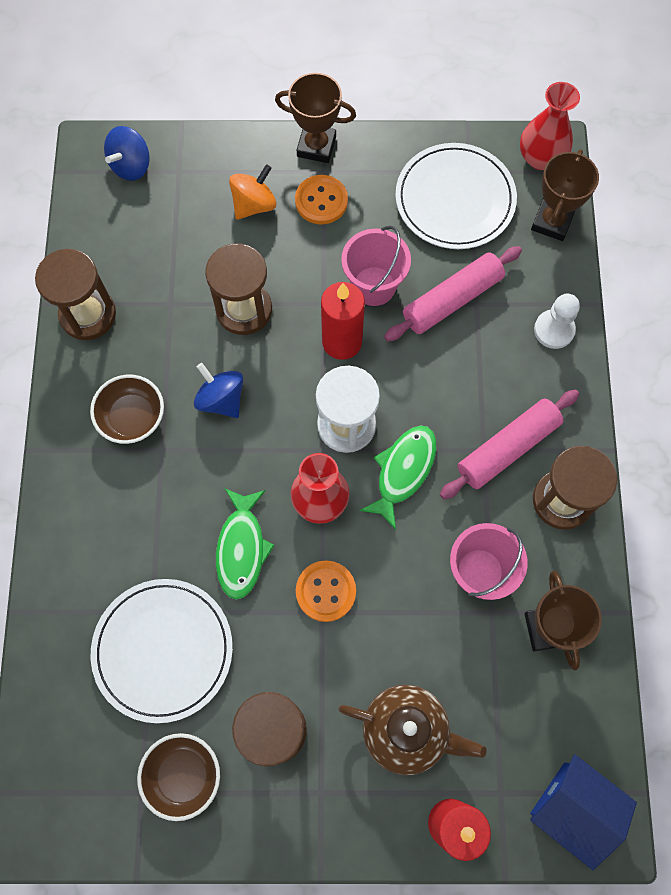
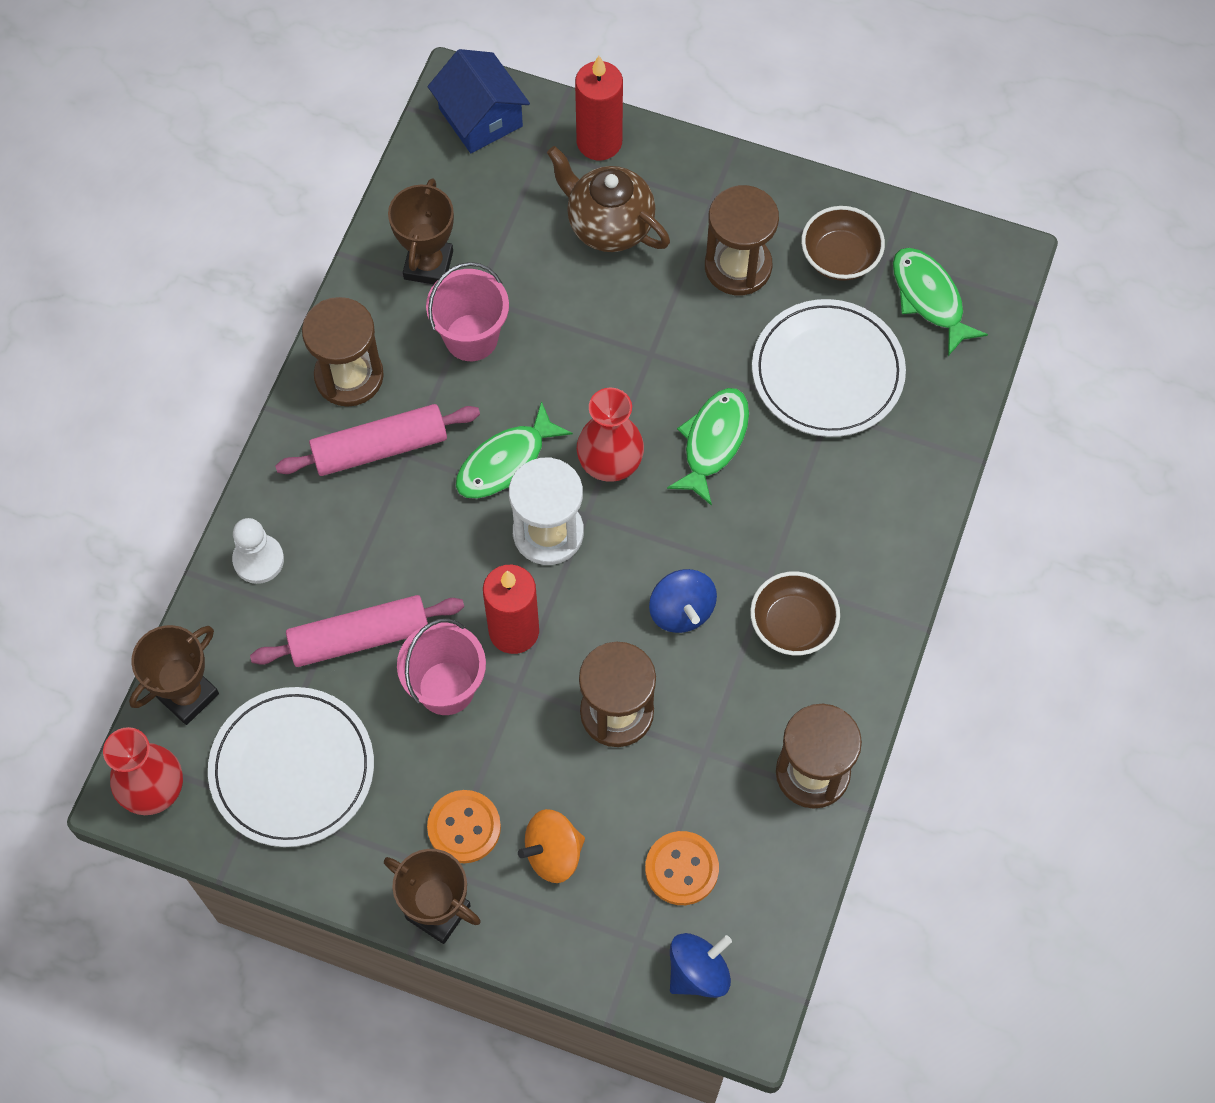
camera: 160 degrees left, 5 degrees down
(89, 761) = (929, 298): none -> green fish
(325, 591) = (639, 371): orange button -> orange button (681, 869)

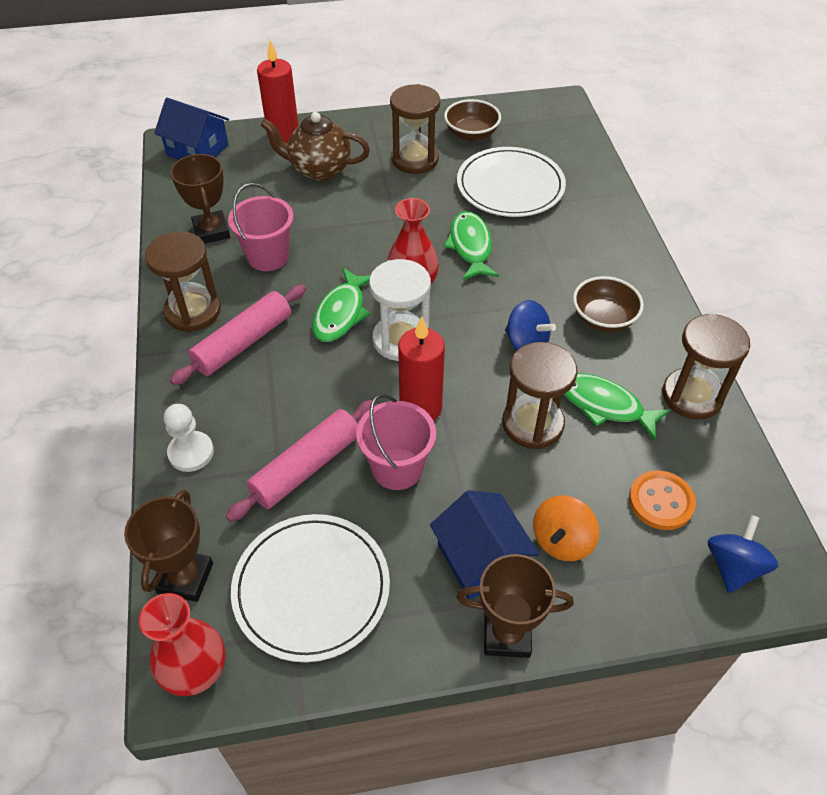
camera: 30 degrees left, 15 degrees down
(464, 827) = (481, 559): orange button -> blue house
(929, 298) = (538, 133): green fish -> green fish (605, 405)

